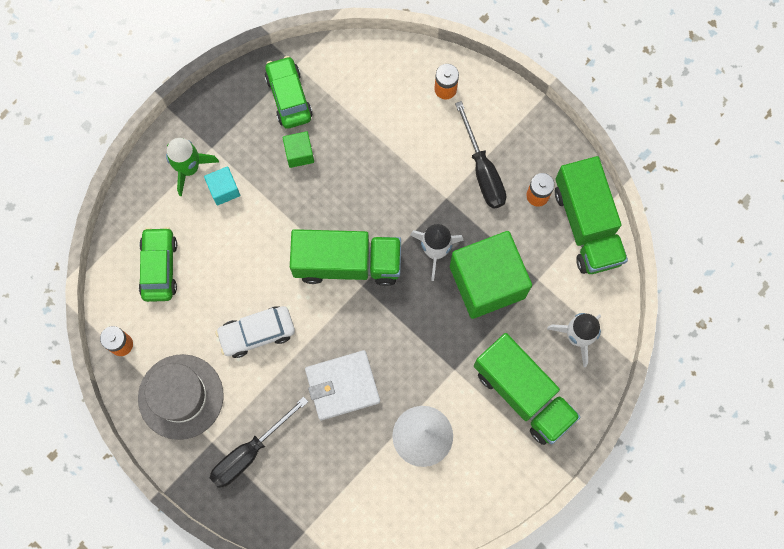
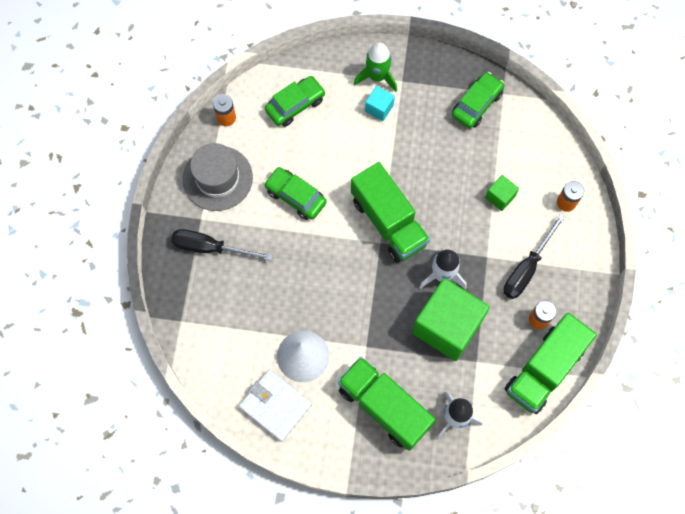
camera: 55 degrees right, 5 degrees down
(257, 333) = (295, 197): white car -> green car
(299, 153) = (442, 138): green cube -> green cube (500, 197)
(342, 386) = (299, 277): white wallet -> white wallet (275, 406)
(523, 393) = (384, 407): green truck -> green truck turned 120 degrees clockwise

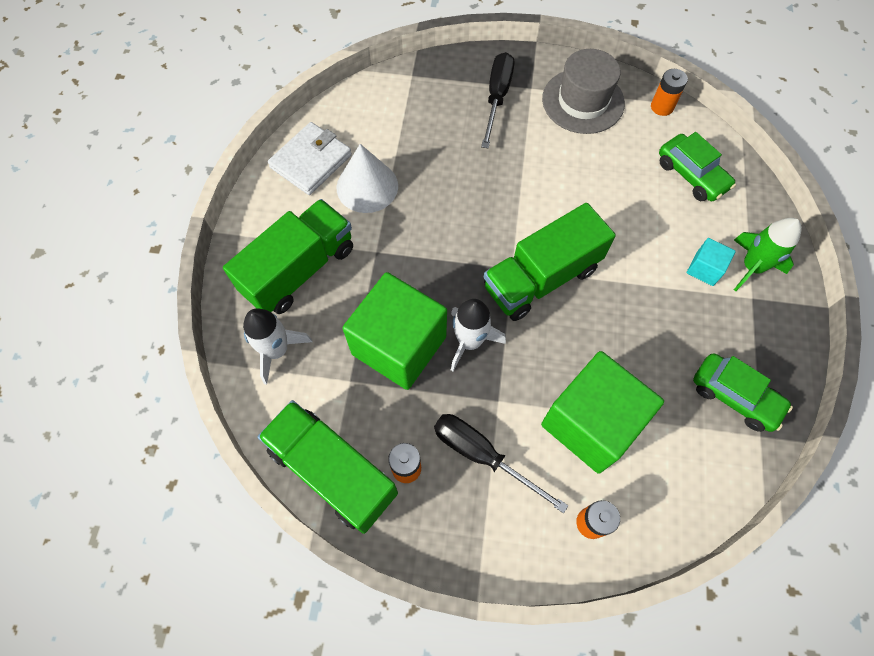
camera: 90 degrees right, 5 degrees down
(295, 197) = (567, 177): green car -> none
(500, 197) = (590, 423): green cube -> green cube, size x2.28

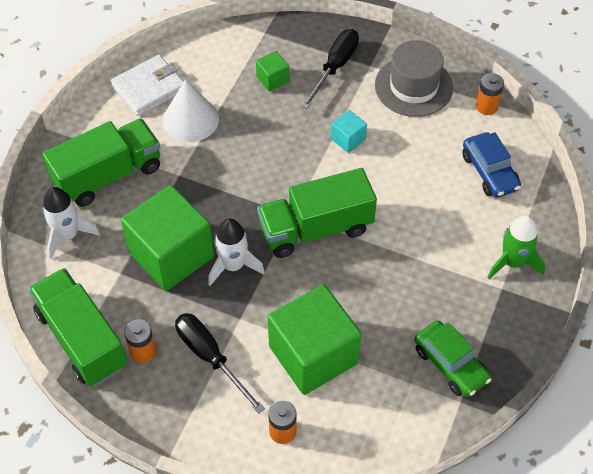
camera: 15 degrees right, 10 degrees down
(438, 124) = (272, 79): none -> green cube
(691, 175) = (489, 172): green car -> blue car
(704, 269) = (468, 254): turquoise cube -> turquoise cube (348, 139)

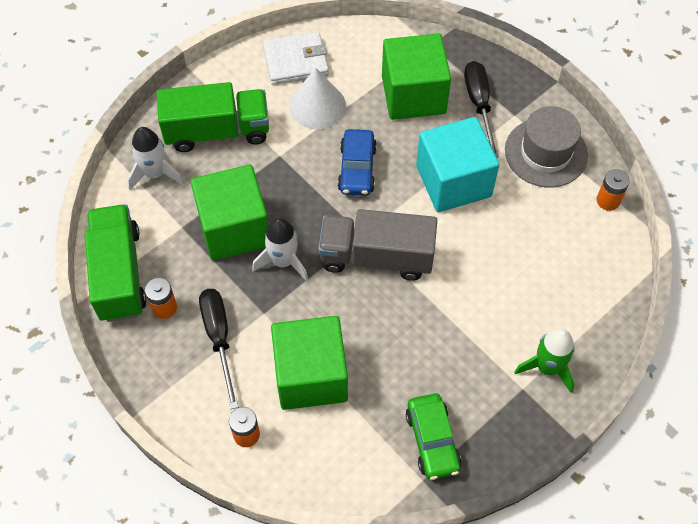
camera: 25 degrees right, 5 degrees up
(272, 79) = (413, 95): green cube -> green cube, size x2.28
(316, 229) = (376, 257): green truck -> grey truck
(335, 67) = (479, 105): black screwdriver -> black screwdriver turned 60 degrees counterclockwise
(348, 139) = (453, 181): turquoise cube -> turquoise cube, size x2.28
(489, 172) = (574, 268): blue car -> blue car (357, 169)

